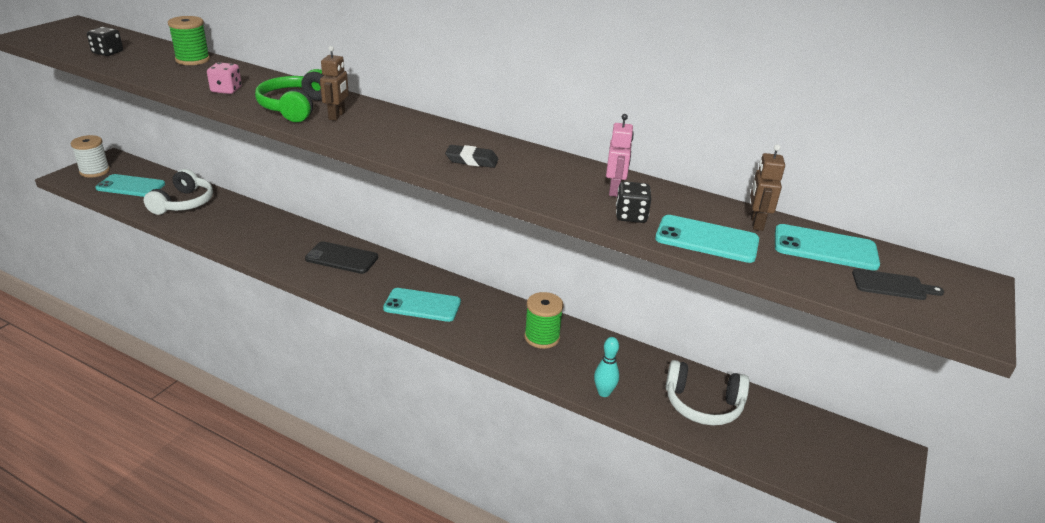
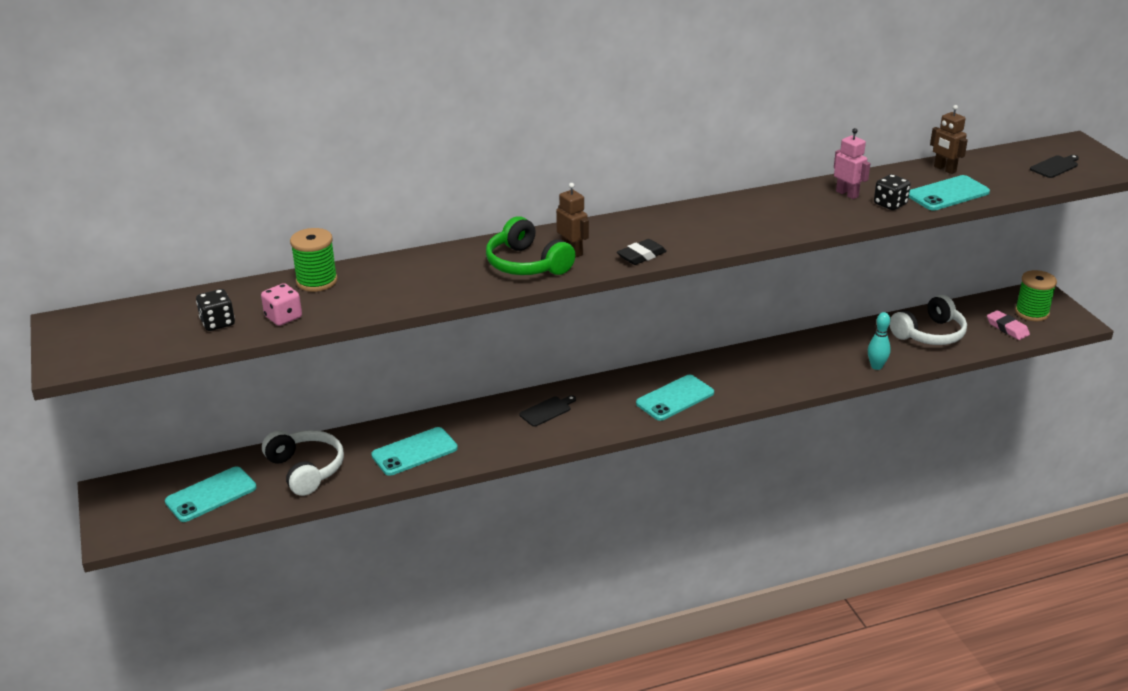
camera: 45 degrees left, 0 degrees up
(95, 171) = (130, 511): white spool -> none
(226, 90) = (434, 285): pink dice -> pink dice (283, 317)
(342, 258) = (547, 411): black phone -> black cutting board
(472, 160) = (735, 226): black eraser -> black eraser (641, 256)
(542, 337) = (783, 362): green spool -> green spool (1031, 313)
(791, 454) = (1007, 328): none -> pink eraser
(825, 248) = (996, 164): turquoise phone -> turquoise phone (414, 452)

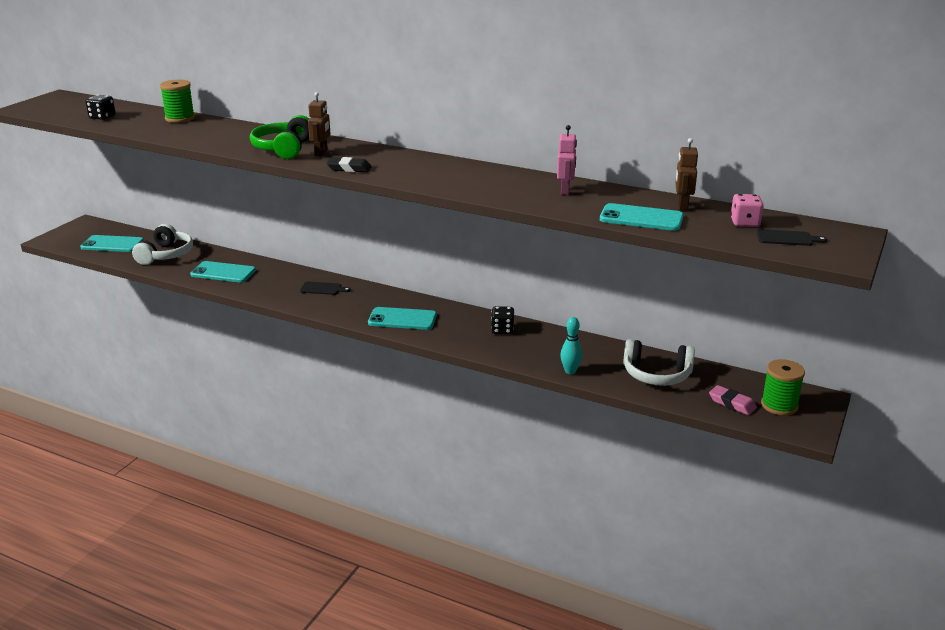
camera: 45 degrees right, 5 degrees down
(283, 317) = (128, 125): pink dice -> pink dice (745, 223)
(890, 204) = (579, 206): black dice -> black dice (502, 330)
(1007, 328) = (732, 403): pink eraser -> pink eraser turned 60 degrees counterclockwise

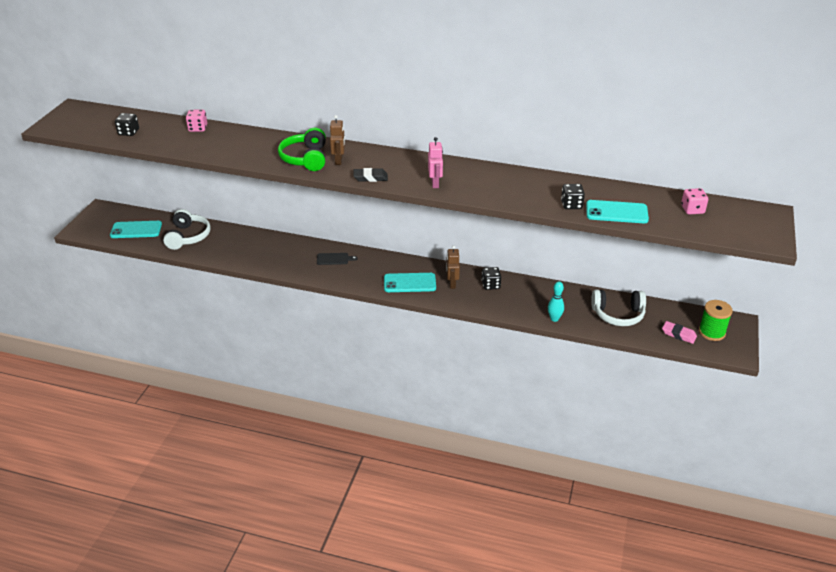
camera: 10 degrees left, 10 degrees up
(180, 118) = (198, 128): green spool -> pink dice
(223, 272) = (245, 251): turquoise phone -> none
(565, 191) = (549, 187): pink robot -> pink robot (435, 183)
(585, 208) = (571, 205): none -> black dice
(682, 206) = (642, 196): brown robot -> brown robot (452, 284)
(787, 238) = (727, 223): black cutting board -> none

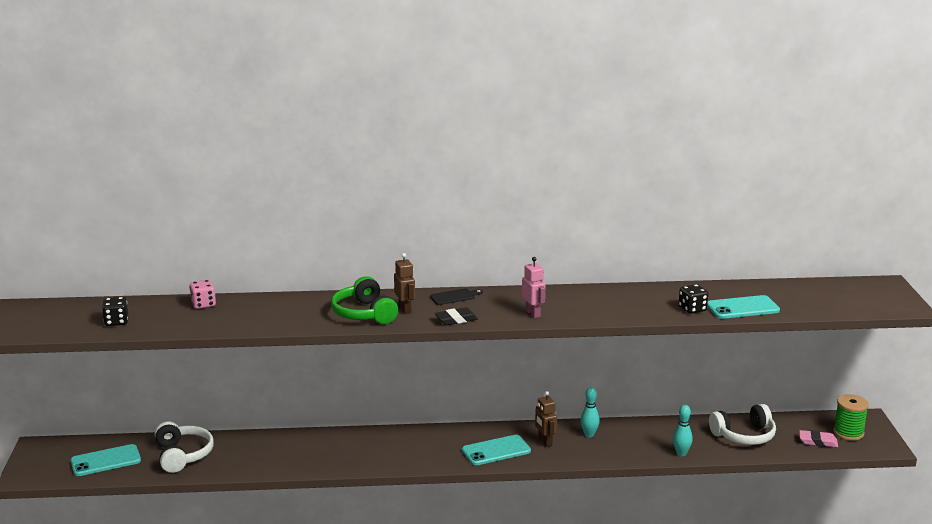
camera: 20 degrees left, 15 degrees down
(334, 259) = (388, 443): black cutting board -> black cutting board (454, 297)
(490, 285) = (589, 435): black dice -> turquoise bowling pin
(692, 210) = (813, 293): pink dice -> none

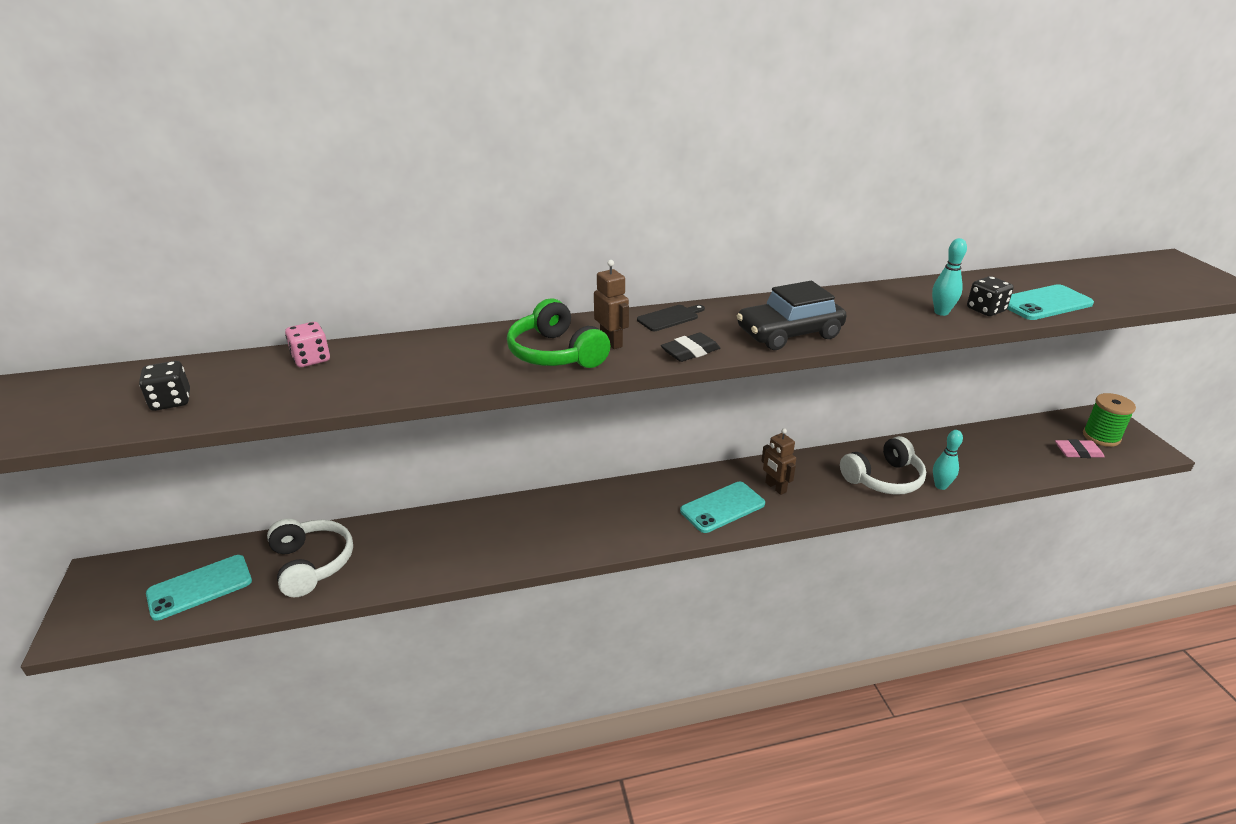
camera: 10 degrees left, 10 degrees up
(533, 313) = (789, 333): pink robot -> black car
(589, 435) = (822, 471): turquoise bowling pin -> turquoise bowling pin (941, 312)
(744, 436) = (994, 453): white headphones -> white headphones (883, 479)

